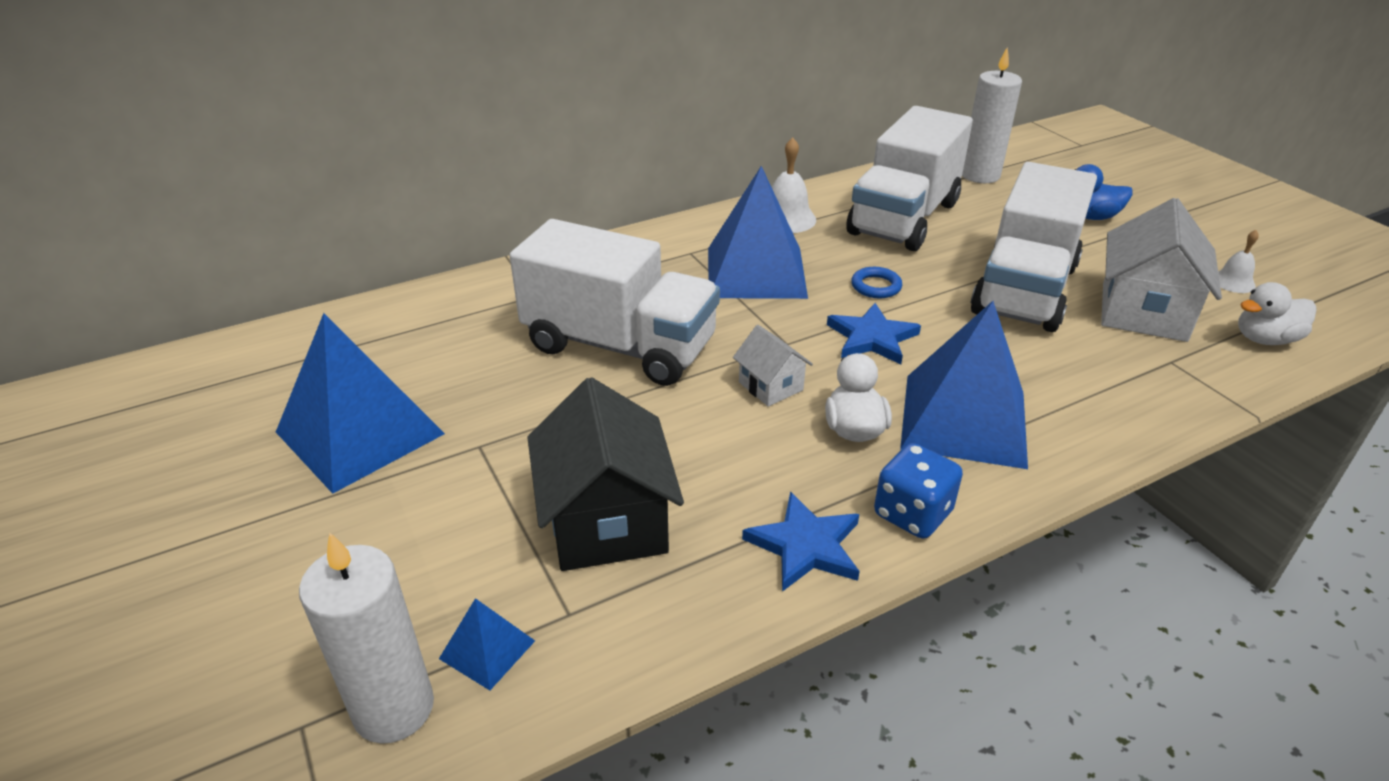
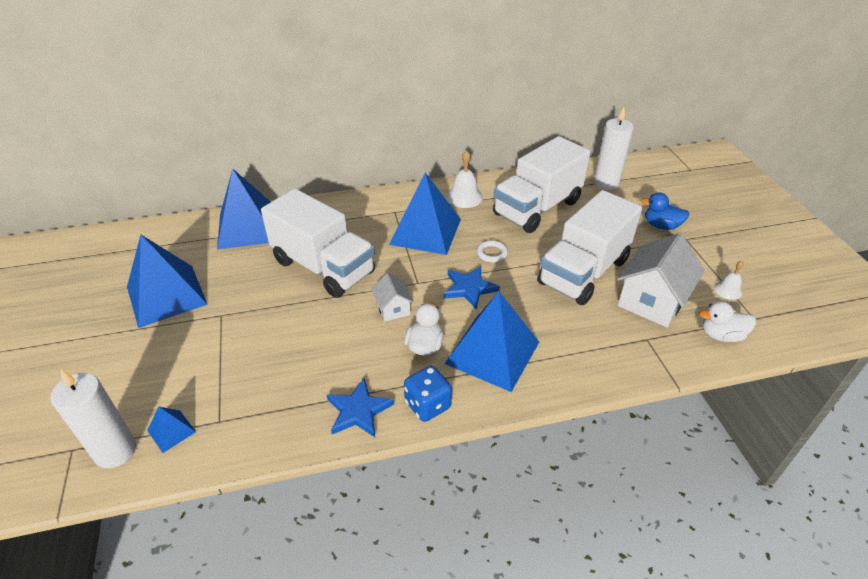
camera: 15 degrees right, 5 degrees up
(455, 308) = (248, 227): none -> blue pyramid
(607, 521) = (263, 373): black house -> none
(876, 286) = (492, 253): blue ring -> white ring

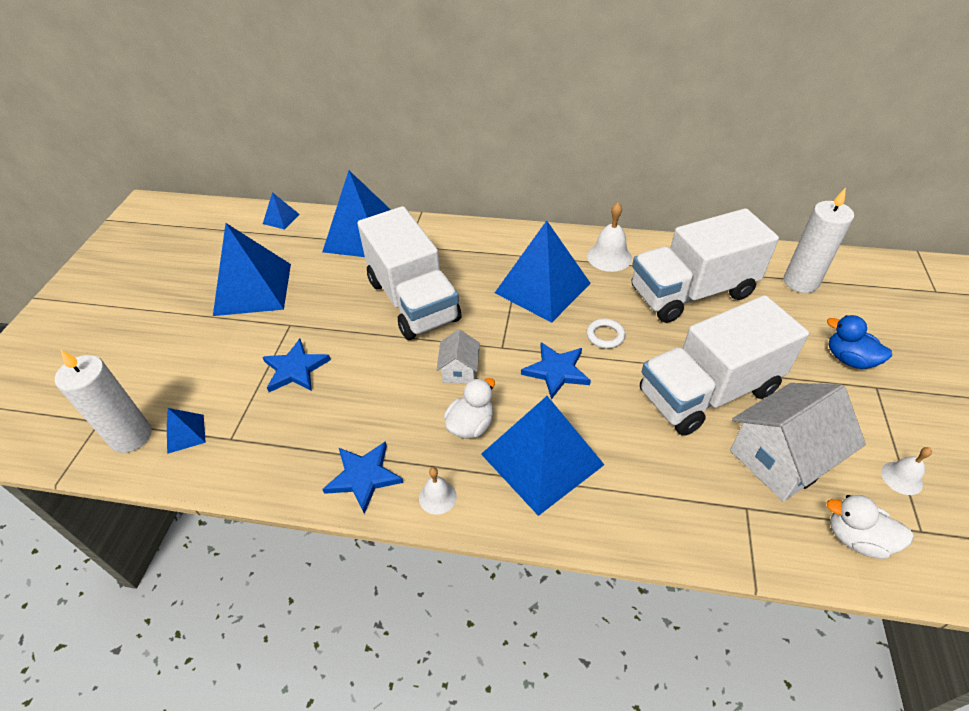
camera: 25 degrees right, 5 degrees up
(159, 231) = (281, 219): none -> blue pyramid
(248, 348) = (295, 369): none -> blue star
(427, 405) = (437, 497): blue dice -> white bell

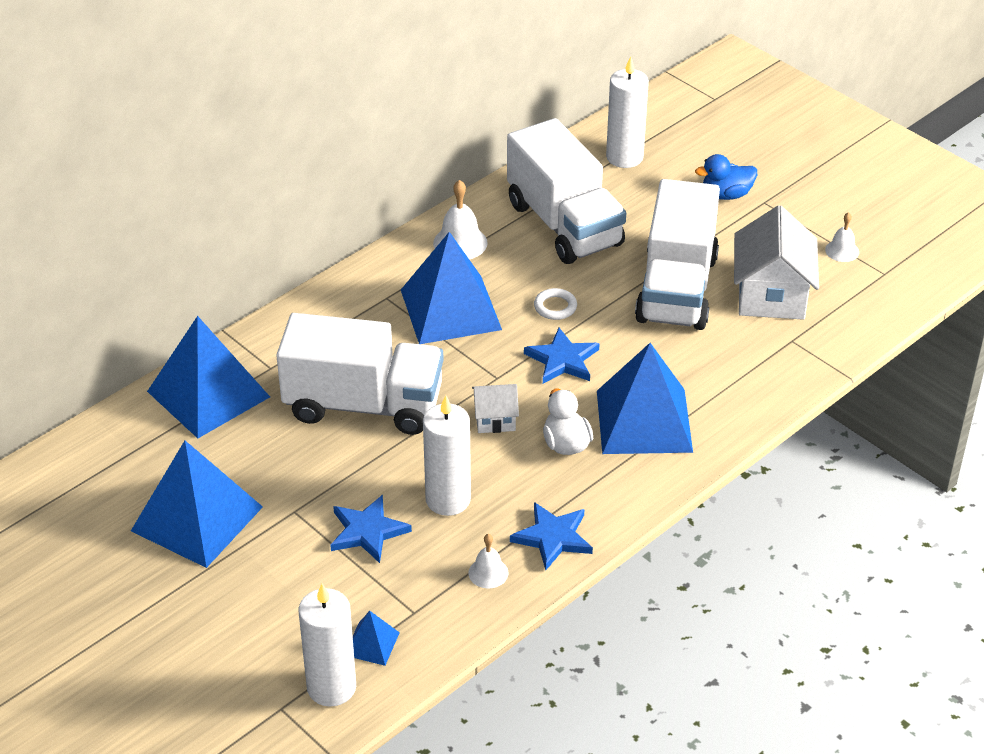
camera: 55 degrees left, 5 degrees down
(281, 219) = (86, 447): blue pyramid -> none
(357, 392) = (448, 499): none -> white candle
(437, 497) = (619, 501): white bell -> white bell (488, 573)
(459, 370) = (495, 419): white house -> white house turned 45 degrees counterclockwise
(691, 292) = (564, 224): white truck -> white truck turned 45 degrees counterclockwise
(856, 538) = (861, 306): white duck -> none

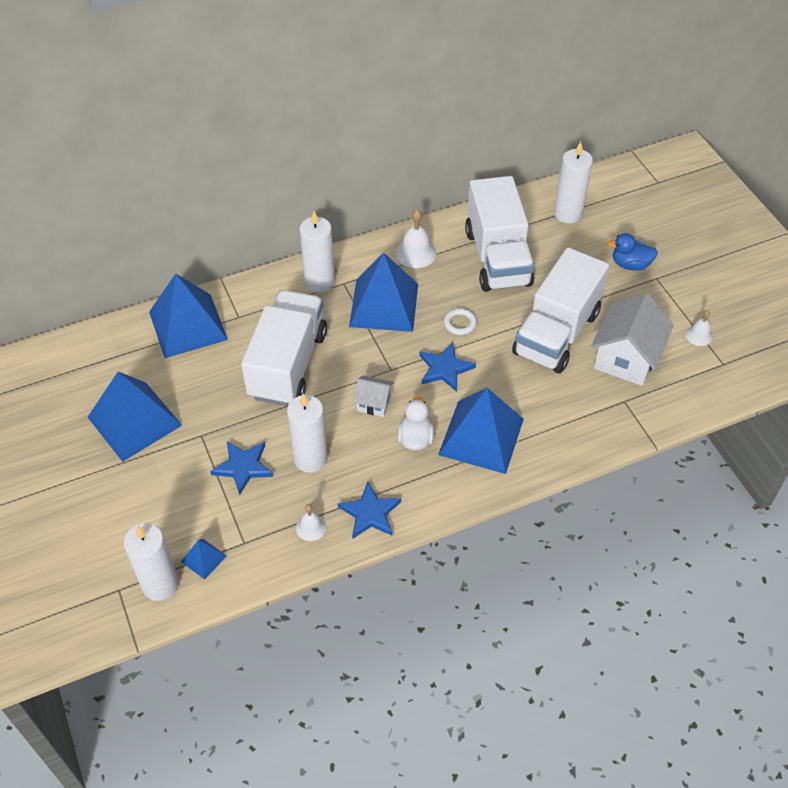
camera: 20 degrees right, 10 degrees up
(354, 303) = (319, 281): none -> white candle
(363, 405) = (288, 364): white truck -> white truck turned 105 degrees counterclockwise

